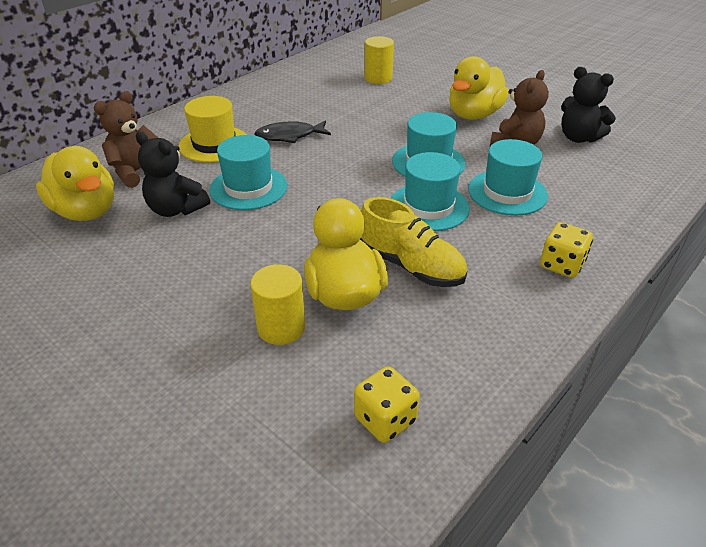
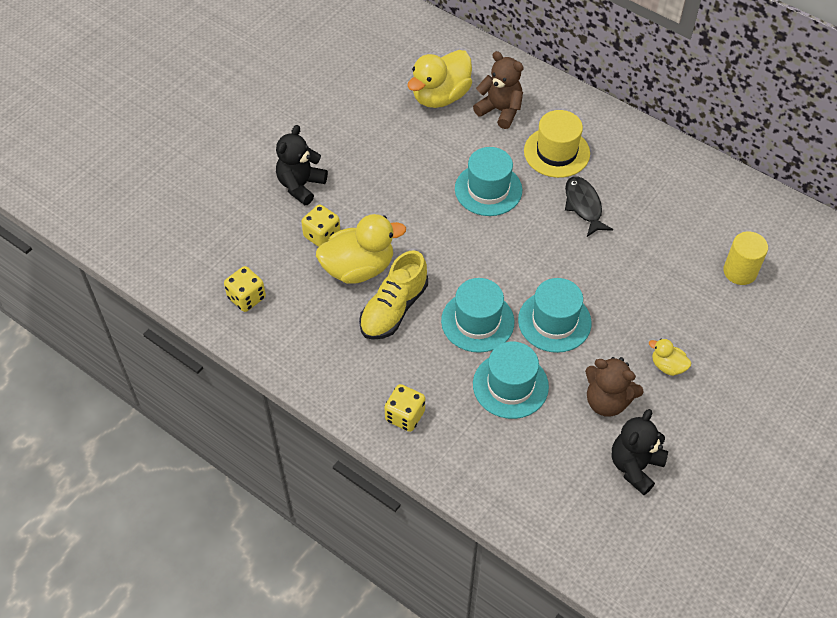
camera: 85 degrees right, 15 degrees up
(176, 209) = (450, 149): black teddy bear -> black teddy bear (301, 185)
(281, 327) = (322, 235): yellow cylinder -> yellow dice
(474, 115) = (667, 366): yellow duck -> yellow duck, size x0.48

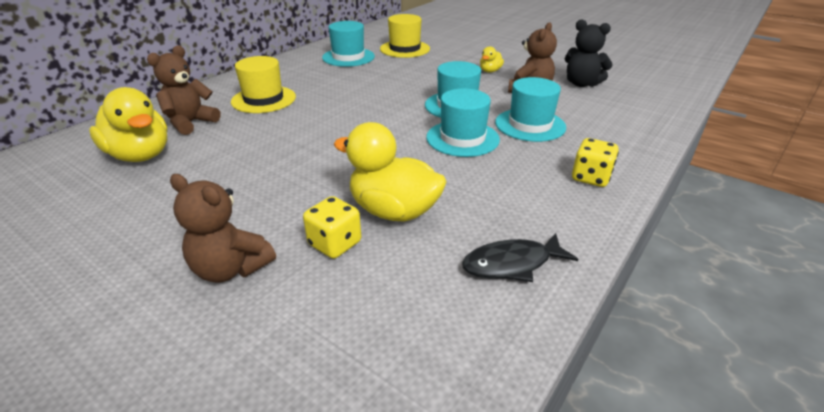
camera: 90 degrees left, 20 degrees down
(246, 298) = (448, 322): yellow dice -> none
(301, 185) = (231, 268): black teddy bear -> brown teddy bear
(358, 268) = (393, 211): yellow duck -> yellow duck turned 45 degrees counterclockwise
(393, 309) = (453, 185): yellow shoe -> none
(488, 189) = (296, 130): turquoise hat -> turquoise hat (348, 57)
(584, 206) = (331, 91): black fish -> black fish (512, 264)
(740, 271) = (405, 49): yellow cylinder -> yellow hat

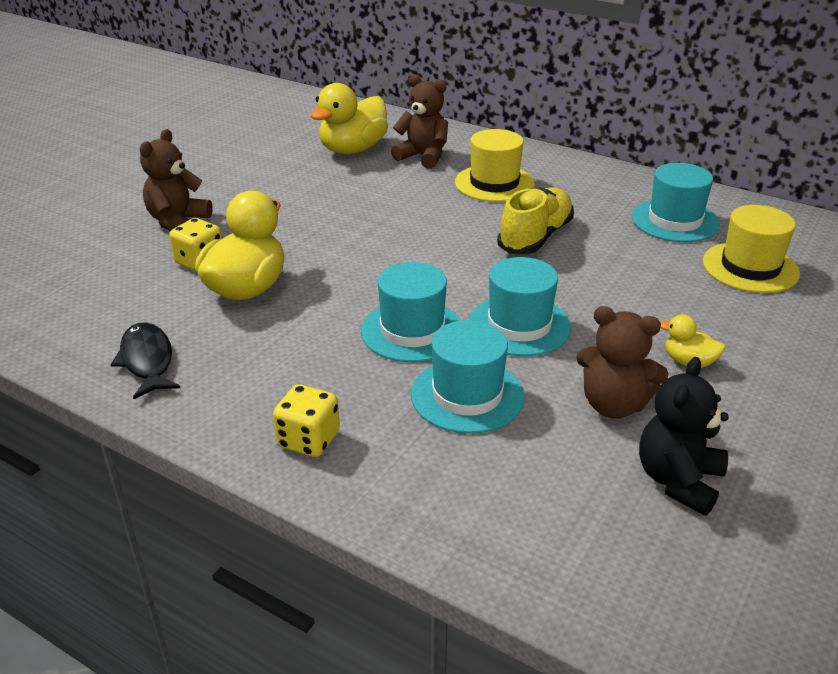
camera: 85 degrees right, 0 degrees up
(351, 93) = (535, 237): none -> yellow shoe

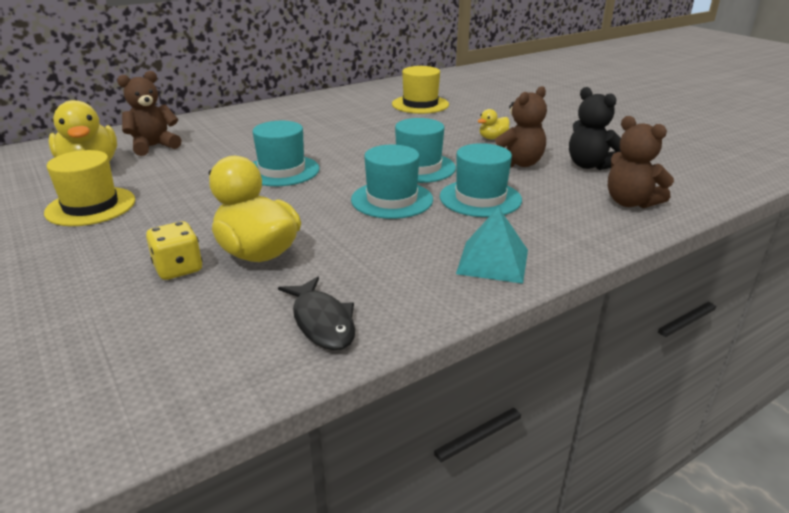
camera: 65 degrees left, 5 degrees down
(147, 361) = (322, 322): black fish -> black fish turned 120 degrees counterclockwise
(178, 221) = (78, 269): brown teddy bear -> brown teddy bear (630, 202)
(308, 440) = (493, 261): yellow dice -> turquoise pyramid
(494, 183) = (234, 135): yellow hat -> yellow hat (91, 206)
(535, 237) = (322, 140): yellow shoe -> none
(675, 221) = (353, 106): turquoise hat -> turquoise hat (282, 171)

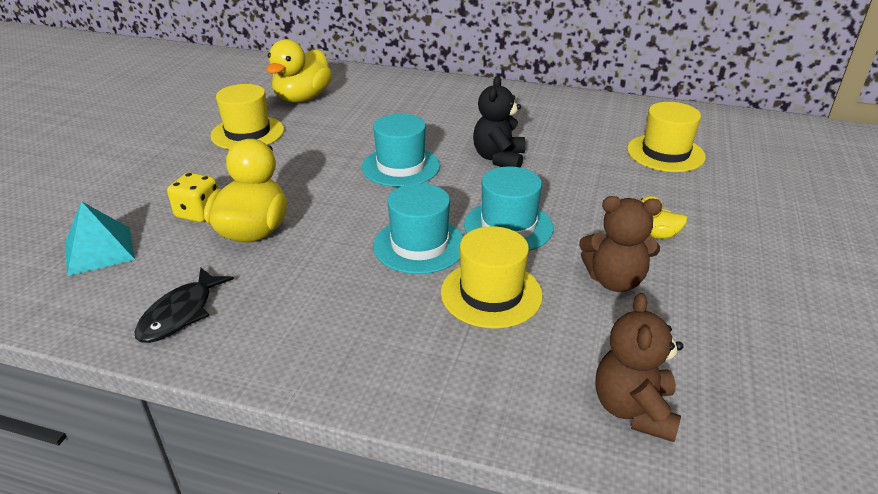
camera: 50 degrees right, 5 degrees up
(153, 146) = (366, 97): brown teddy bear -> none
(480, 198) = (491, 294): turquoise hat -> yellow hat
(493, 261) = (367, 360): turquoise pyramid -> turquoise pyramid (99, 250)
(589, 165) = (695, 335): black teddy bear -> black teddy bear (499, 158)

